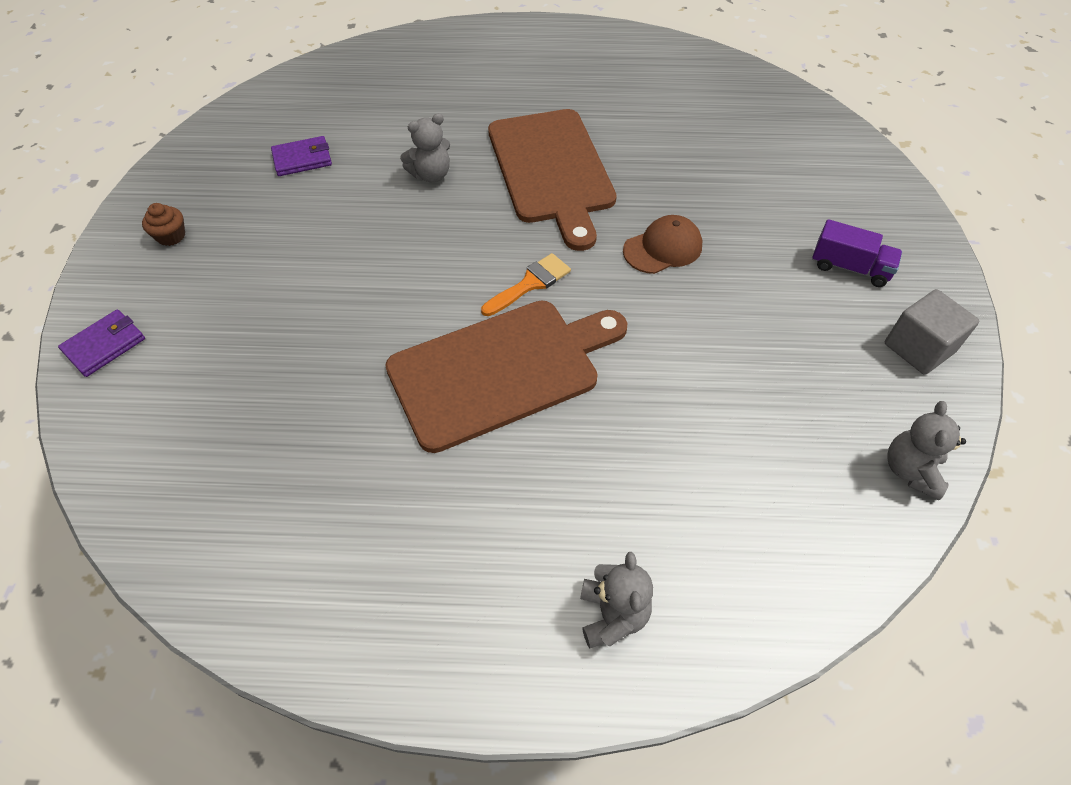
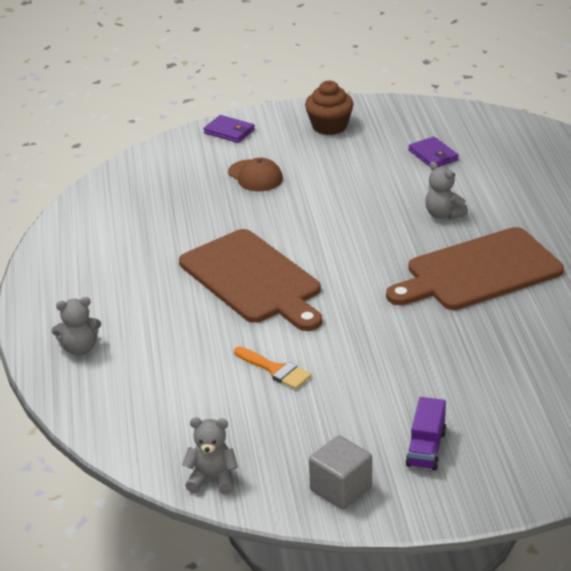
camera: 80 degrees right, 20 degrees down
(171, 236) = (329, 126): brown cupcake -> brown cupcake, size x1.75
(530, 284) = (340, 280): orange brush -> orange brush (275, 370)
(663, 248) = (406, 340): brown cap -> brown cap (255, 176)

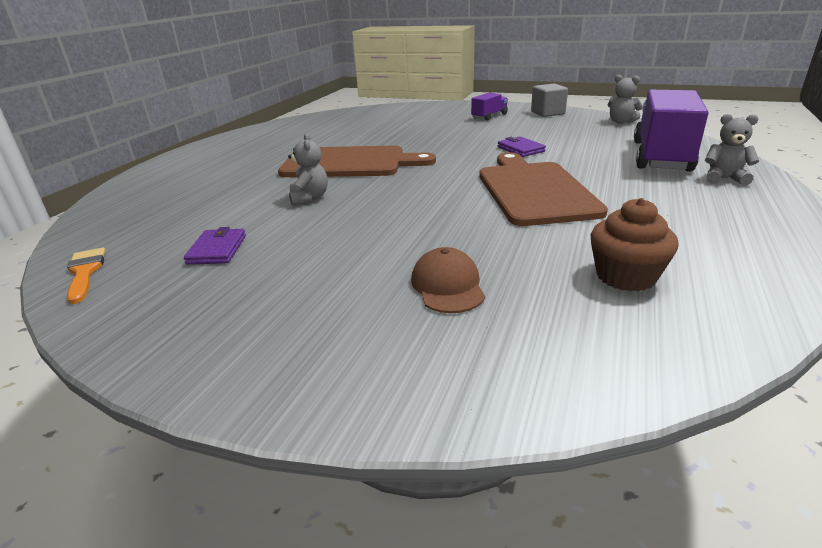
camera: 150 degrees left, 5 degrees down
(144, 380) = (661, 156): none -> purple truck
(229, 131) = (418, 388): purple wallet -> purple wallet (520, 149)
(275, 370) = (553, 147): orange brush -> orange brush (85, 272)
(329, 126) = (255, 334): brown cupcake -> brown cupcake (625, 276)

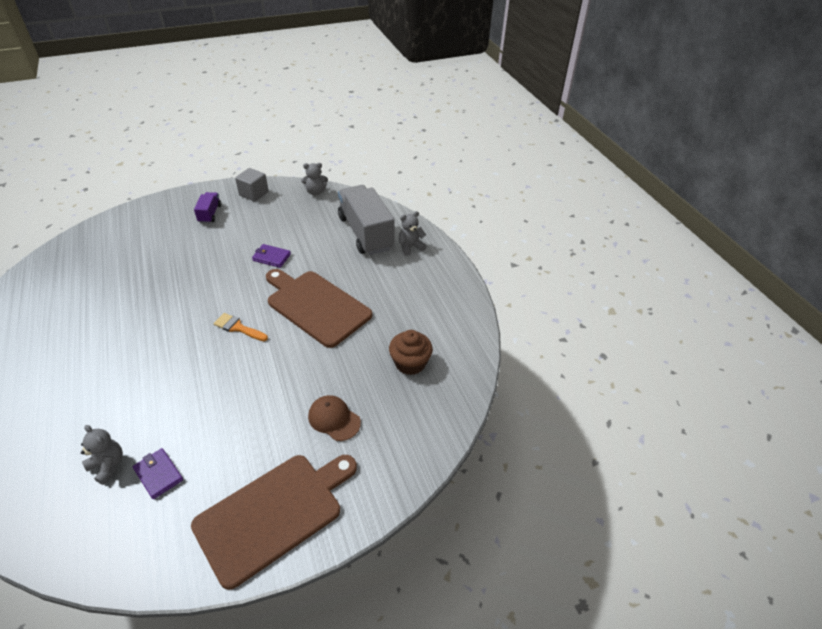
camera: 45 degrees left, 15 degrees up
(85, 272) = (81, 553): orange brush -> orange brush (238, 327)
(309, 198) = (165, 388): grey teddy bear -> grey teddy bear (108, 466)
(349, 163) = (151, 330): brown cutting board -> brown cutting board (273, 514)
(661, 156) = (365, 233): purple truck -> grey truck

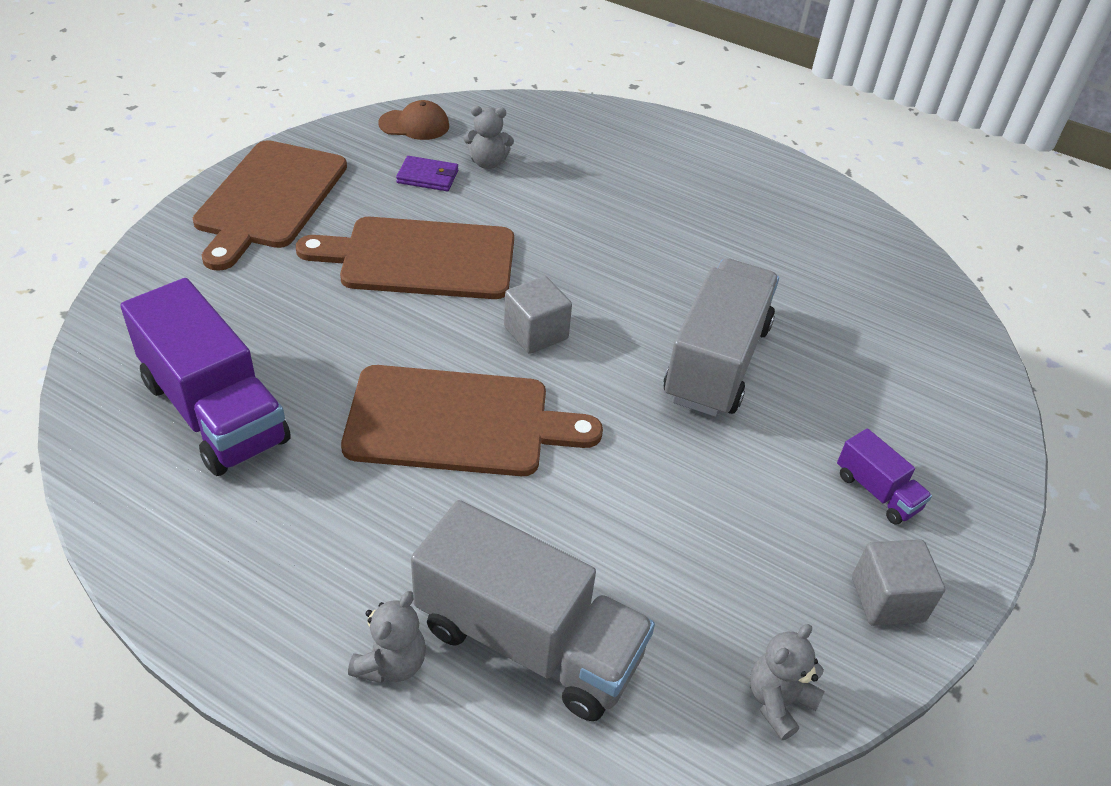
camera: 140 degrees right, 0 degrees up
(188, 276) = (716, 362): none -> grey truck
(238, 327) = (536, 333): orange brush -> grey cube
(238, 403) = (420, 258): none -> brown cutting board
(271, 257) = (640, 467): purple wallet -> none
(334, 419) = (277, 295): brown cap -> brown cap (414, 125)
(410, 363) = (215, 411): brown cupcake -> purple truck

